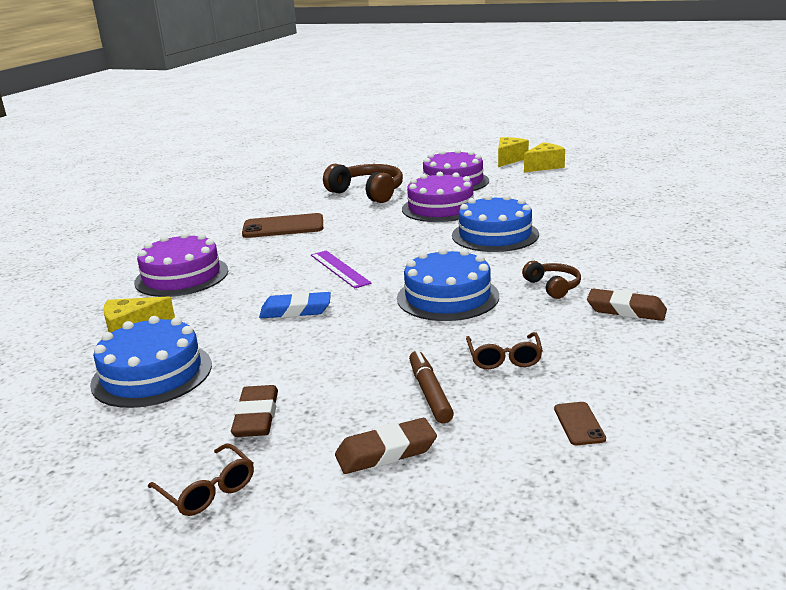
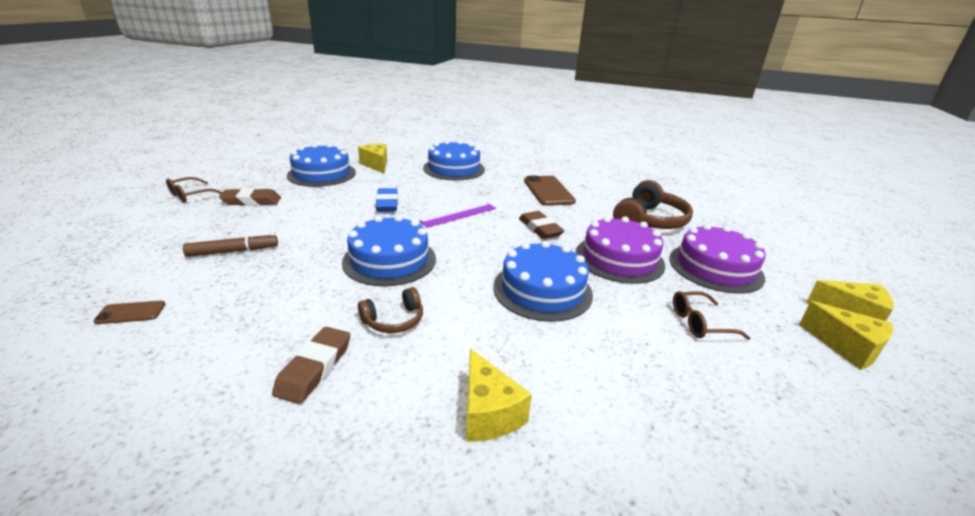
camera: 80 degrees right, 5 degrees up
(182, 276) = (454, 169): purple cake -> blue cake
(386, 452) = (175, 237): brown eraser -> brown eraser (540, 228)
(504, 358) = (260, 283): brown glasses -> brown glasses (700, 323)
(643, 252) = (488, 413): none -> yellow cheese

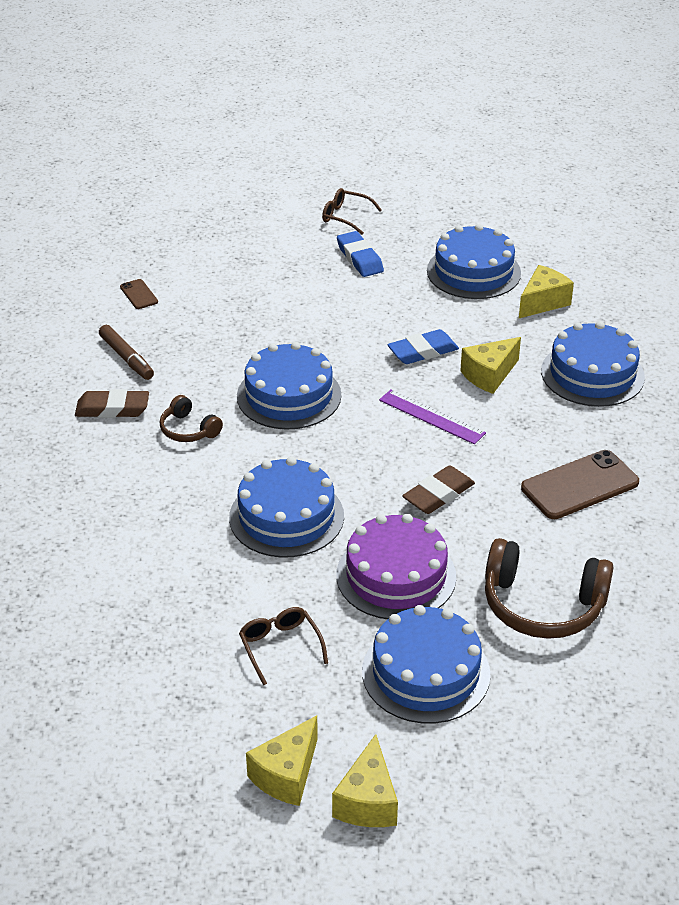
camera: 75 degrees right, 10 degrees up
(233, 251) = (251, 297): brown marker -> brown marker (126, 358)
(251, 201) = (360, 258): brown eraser -> blue eraser
(488, 413) = (96, 510): yellow cheese -> yellow cheese (489, 375)
(715, 267) = (426, 672): purple cake -> blue cake

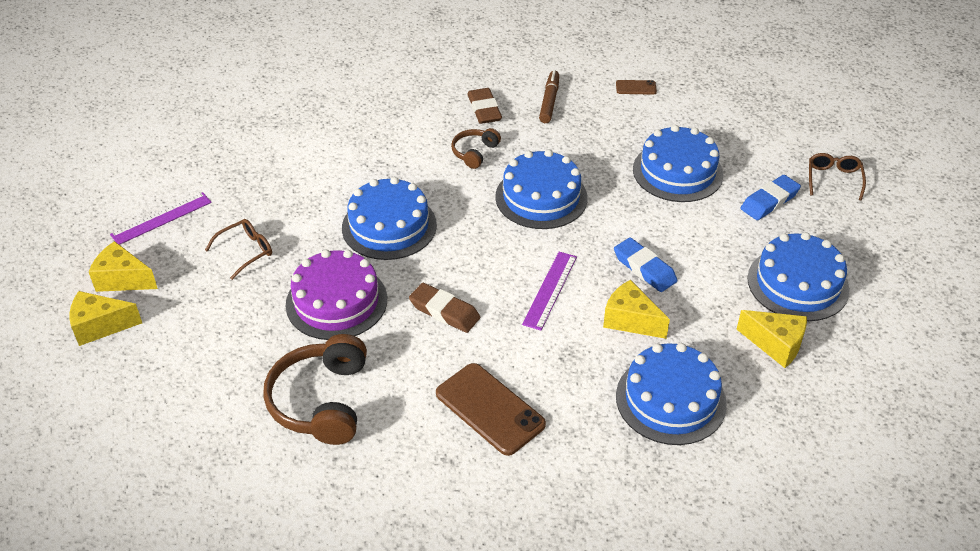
camera: 75 degrees right, 5 degrees up
(126, 358) = (549, 101): brown marker -> brown marker turned 150 degrees clockwise
(139, 294) = (636, 87): brown phone -> brown phone turned 45 degrees clockwise
(178, 728) = (161, 218): none -> purple ruler
(426, 672) = (231, 337): blue cake -> blue cake (677, 172)

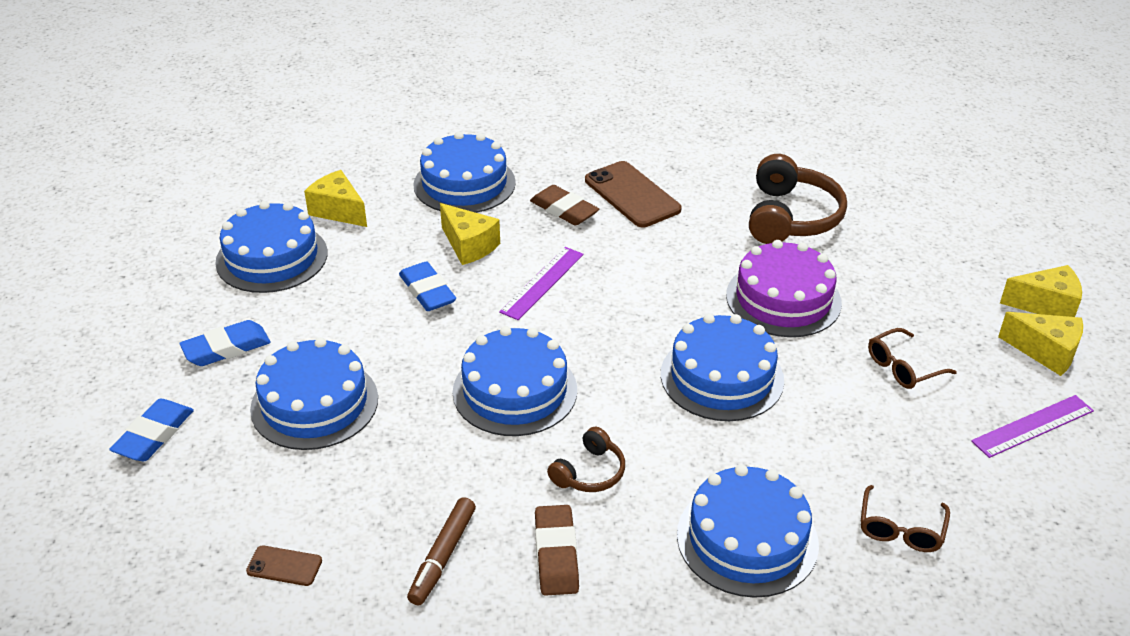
camera: 170 degrees left, 5 degrees down
(371, 129) = (747, 539): none -> blue cake
(444, 311) = (663, 276): brown eraser -> brown eraser (564, 210)
(768, 140) = (154, 435): none -> blue eraser
(833, 179) = (120, 366): brown glasses -> brown glasses (900, 529)

